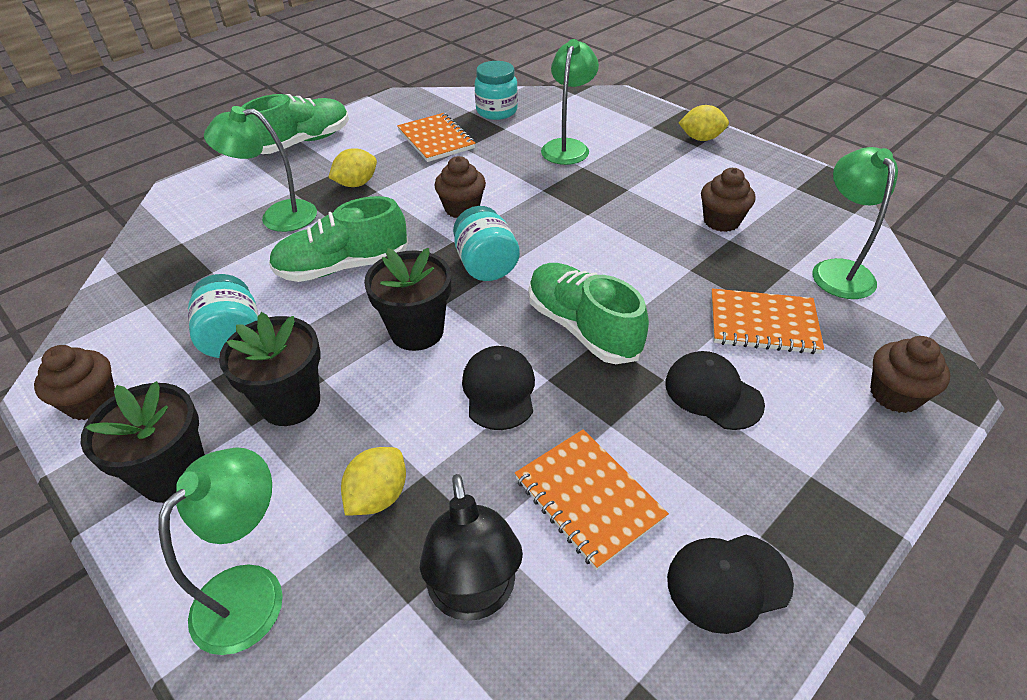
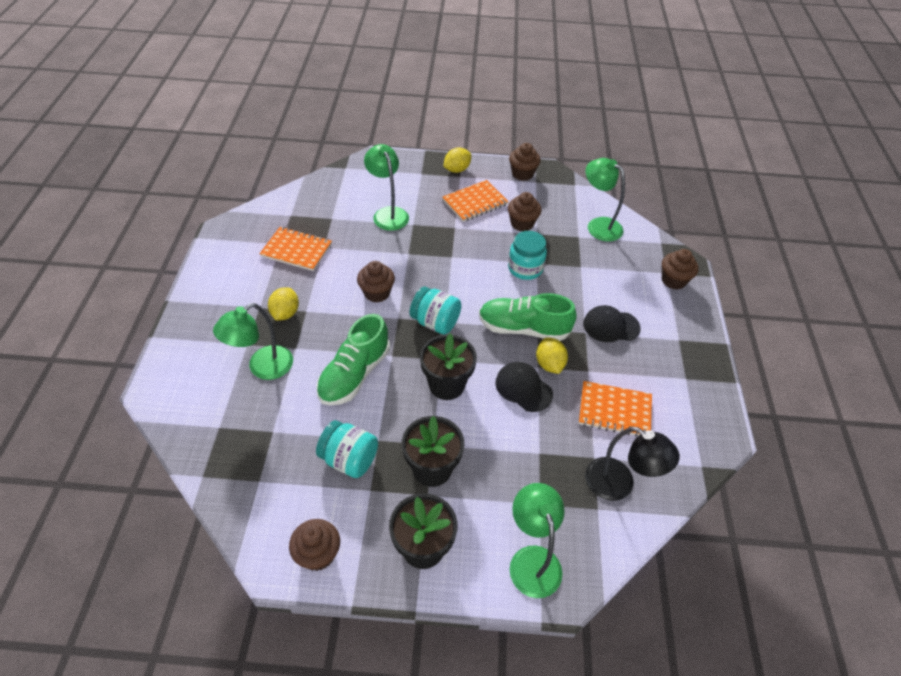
camera: 45 degrees left, 5 degrees up
(303, 142) = (199, 302): green shoe -> none
(378, 496) = (532, 478): yellow lemon -> yellow lemon (549, 364)
(496, 111) = (310, 207): turquoise jar -> turquoise jar (525, 268)
(728, 581) = (693, 405): black cap -> none
(763, 324) = (596, 275): orange notebook -> orange notebook (475, 202)
(786, 173) = (522, 174): none -> brown cupcake

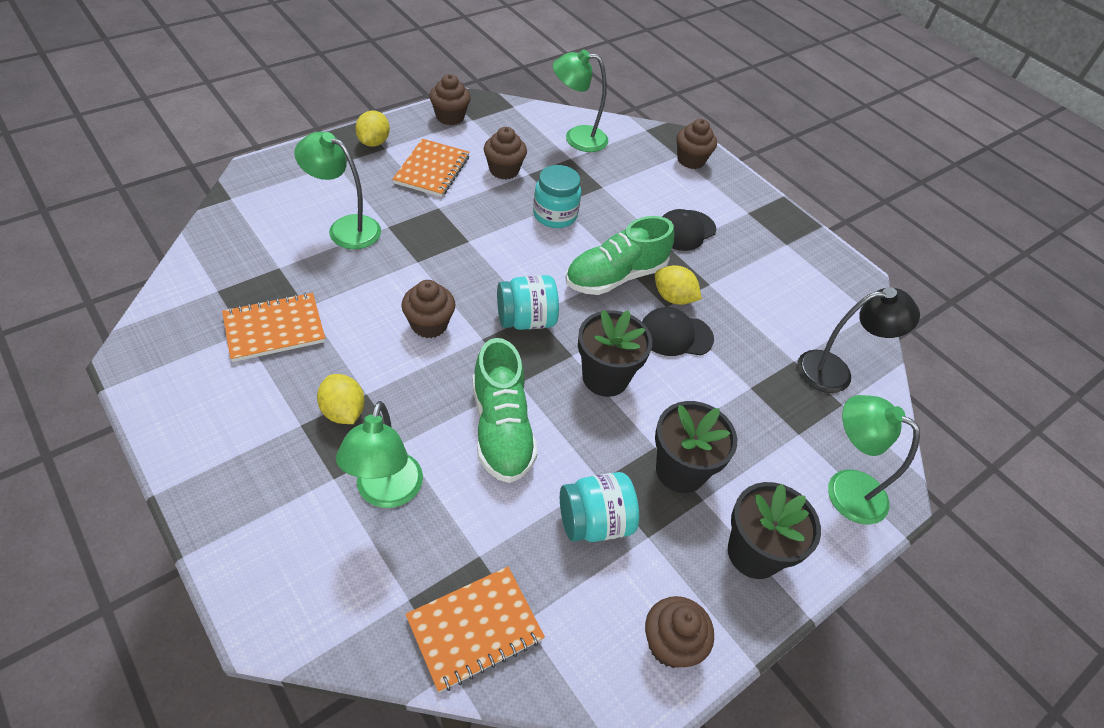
camera: 45 degrees left, 0 degrees up
(614, 411) = (766, 307): orange notebook -> orange notebook (475, 629)

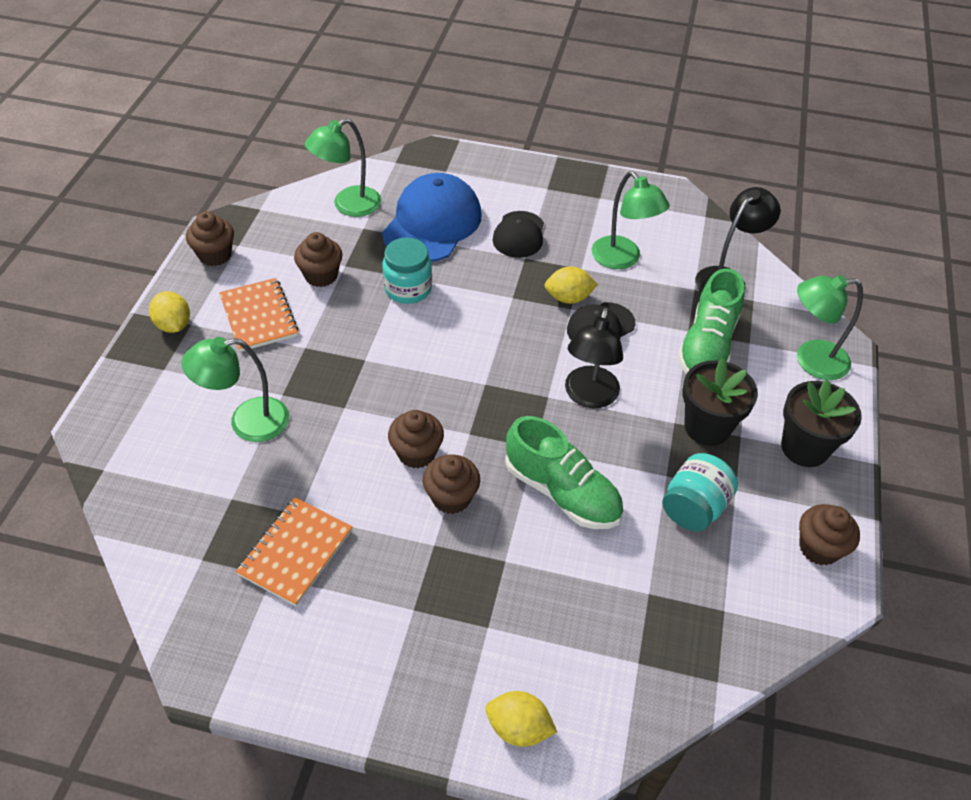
camera: 35 degrees left, 0 degrees up
(343, 411) = (434, 572): yellow lemon -> yellow lemon (518, 728)
(386, 493) = (537, 605): green lamp -> green lamp (622, 259)
(475, 629) = (701, 643): orange notebook -> none
(526, 320) = (485, 394): turquoise jar -> none
(605, 378) = (589, 397): black flower pot -> black lamp
(615, 276) = (510, 310): green shoe -> green shoe (707, 346)
(625, 184) = (432, 223): none -> blue cap
(691, 160) = (459, 168): brown cupcake -> brown cupcake (451, 497)

